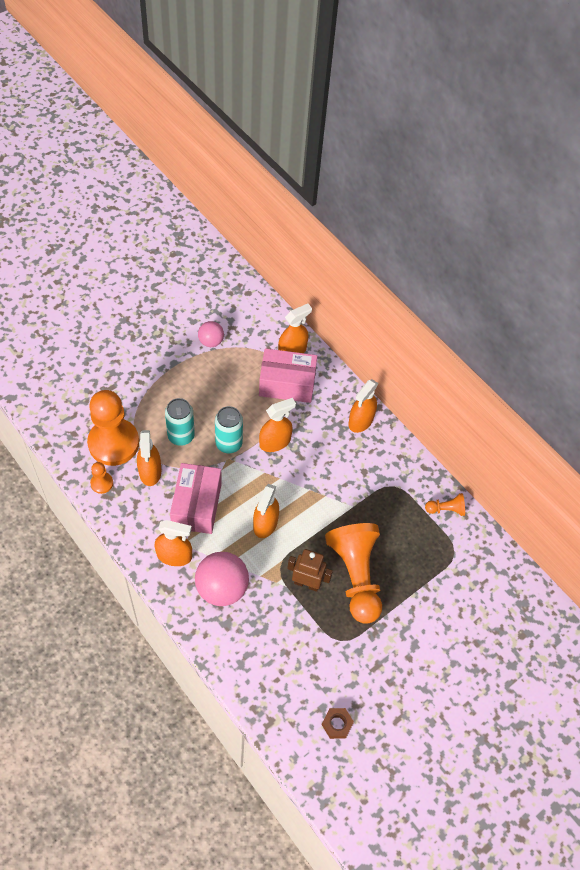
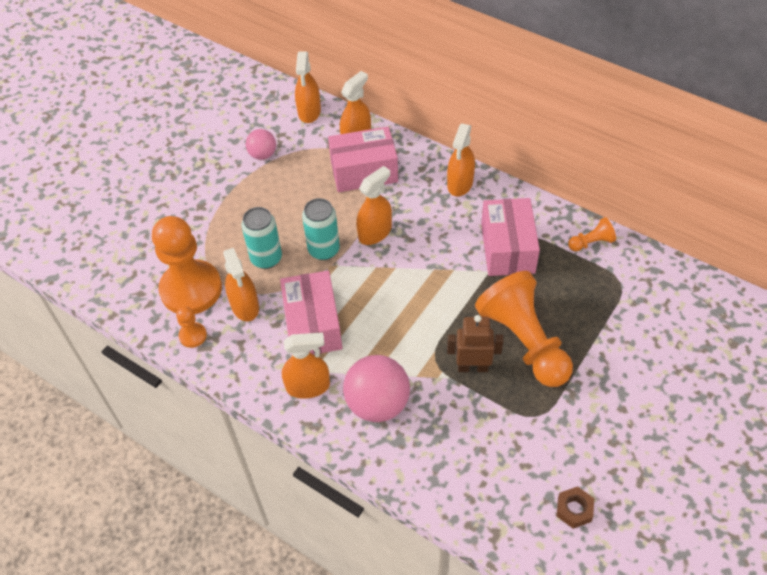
camera: 10 degrees left, 5 degrees down
(265, 523) = (399, 319): orange spray bottle -> orange spray bottle (309, 112)
(375, 492) = (507, 248): none -> pink box

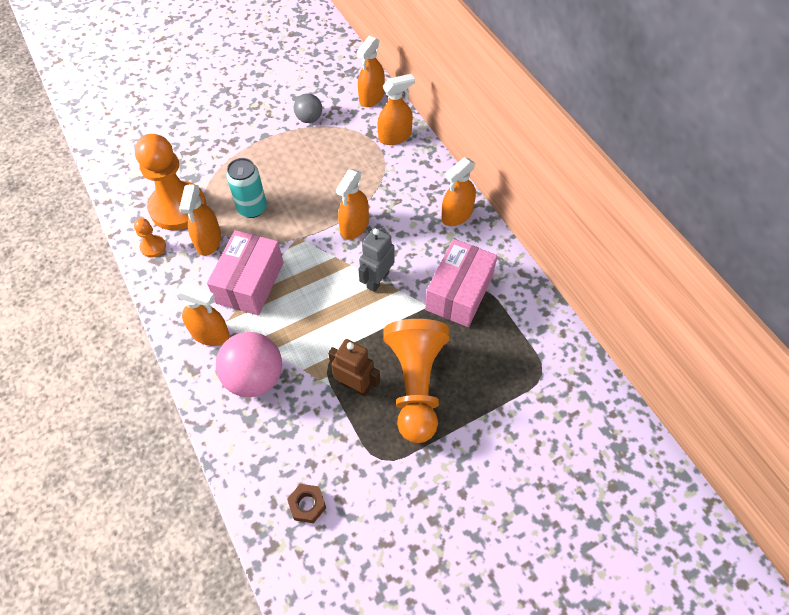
camera: 25 degrees right, 5 degrees up
(263, 155) = (309, 118): pink ball -> grey ball
(324, 250) = (302, 222): turquoise can -> none
(364, 171) = (381, 168): pink box -> none
(375, 233) = (354, 226): orange spray bottle -> orange spray bottle turned 135 degrees clockwise
(429, 270) = (377, 280): none -> grey robot
(574, 509) = (354, 564): brown nut -> brown nut (307, 505)
(591, 242) = (540, 323): orange pawn -> none

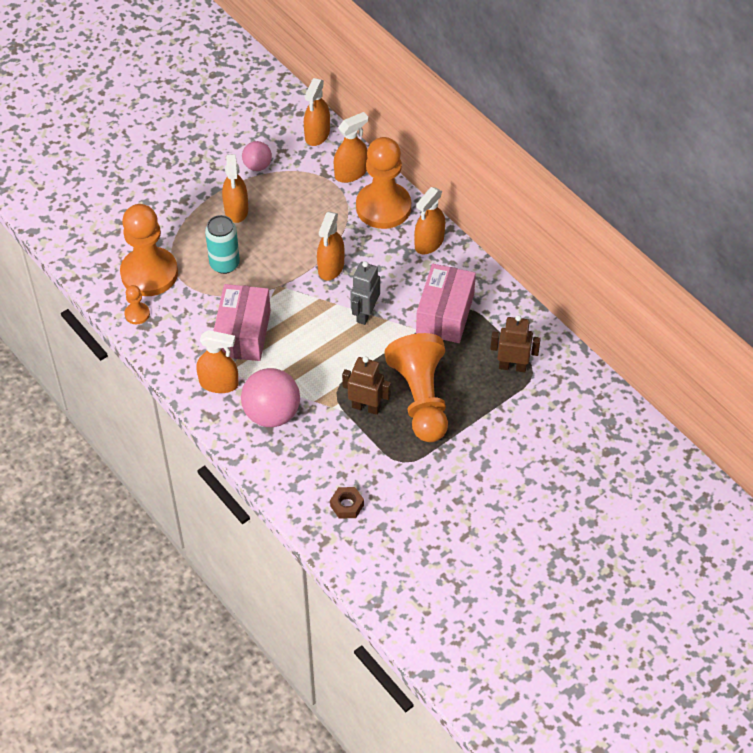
camera: 10 degrees left, 5 degrees down
(208, 241) = (190, 301): orange spray bottle -> orange spray bottle (236, 210)
(309, 118) = (257, 166): grey ball -> pink ball
(419, 173) = (383, 207): none -> orange pawn
(521, 363) = (512, 366): none -> brown robot

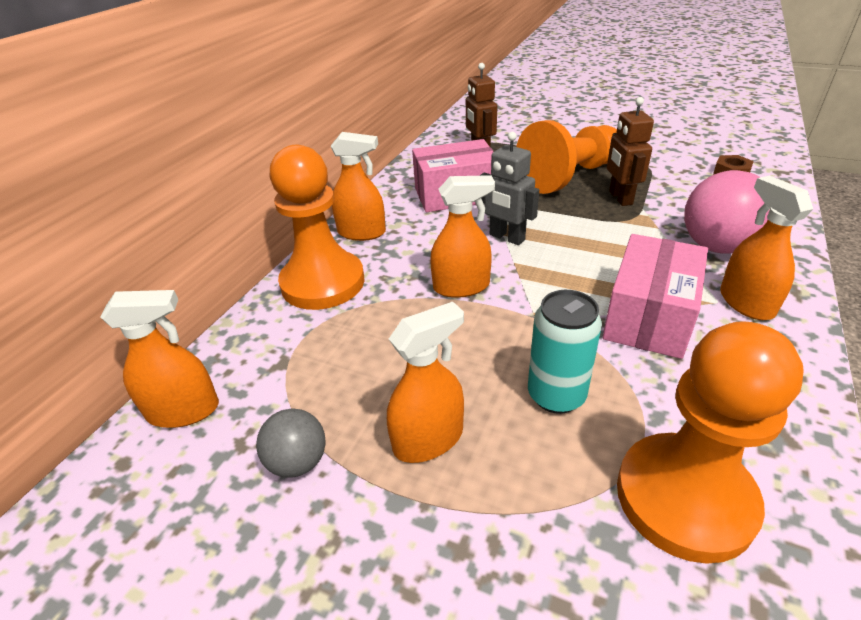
camera: 115 degrees left, 15 degrees down
(137, 314) = (780, 462): orange pawn -> none
(243, 333) = (649, 316): pink box -> pink box turned 45 degrees counterclockwise
(257, 166) = (298, 462): pink ball -> grey ball
(351, 173) = (267, 335): orange spray bottle -> none
(365, 314) = (506, 237): grey robot -> grey robot turned 45 degrees clockwise

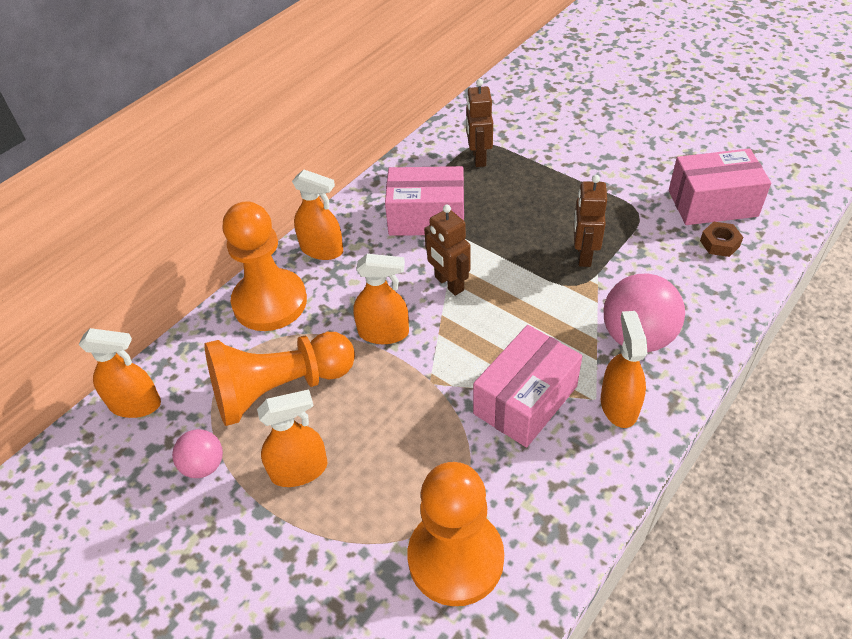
camera: 15 degrees right, 10 degrees up
(298, 462) = (204, 465): grey ball -> pink ball
(506, 237) = (449, 284): grey robot -> brown robot
(556, 395) = (409, 456): turquoise can -> none
(569, 176) = (550, 214): orange pawn -> orange pawn (279, 389)
(702, 150) = (712, 203): none -> pink box

